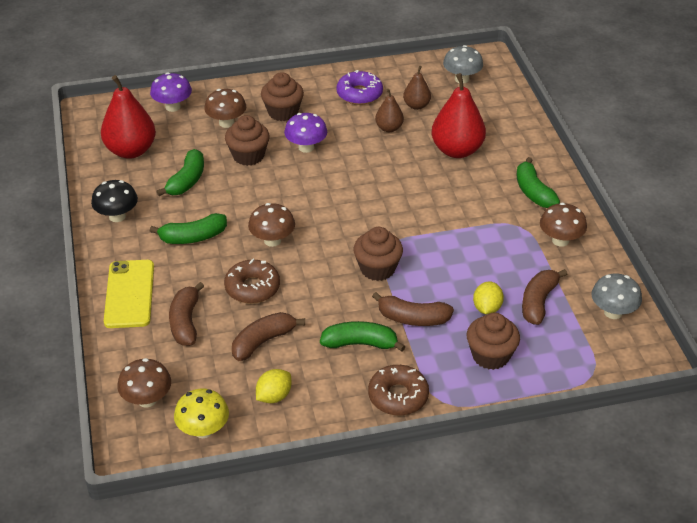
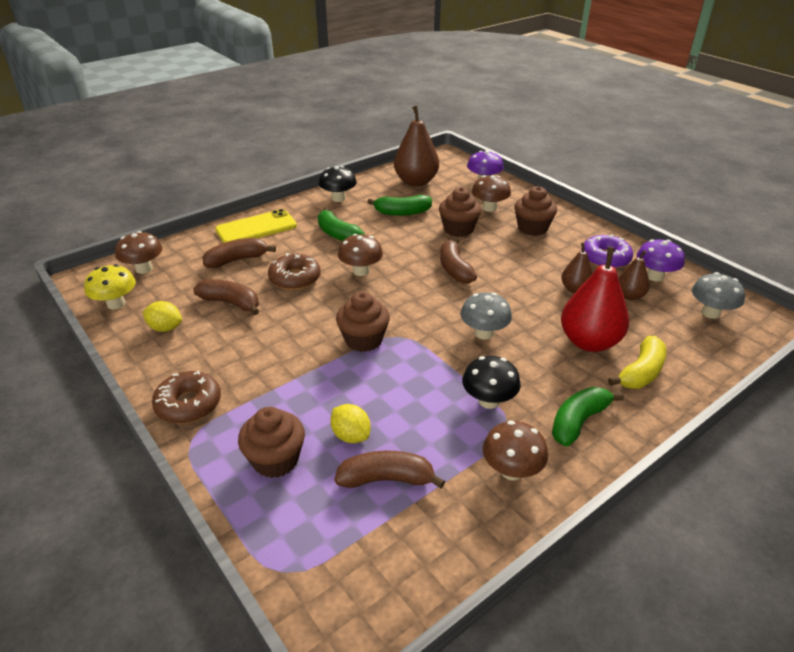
camera: 65 degrees right, 5 degrees down
(131, 150) = (416, 182): red pear -> brown pear
(306, 147) = (498, 252): purple mushroom -> purple mushroom (655, 276)
(360, 343) = (253, 358): green banana -> none
(413, 318) = (305, 383): brown banana -> brown banana (455, 269)
(487, 308) = (351, 435): yellow lemon -> yellow lemon turned 60 degrees clockwise
(490, 225) = (488, 401): none -> black mushroom
(503, 142) = (641, 372): none -> yellow banana
(613, 312) = (411, 564): grey mushroom -> grey mushroom (484, 333)

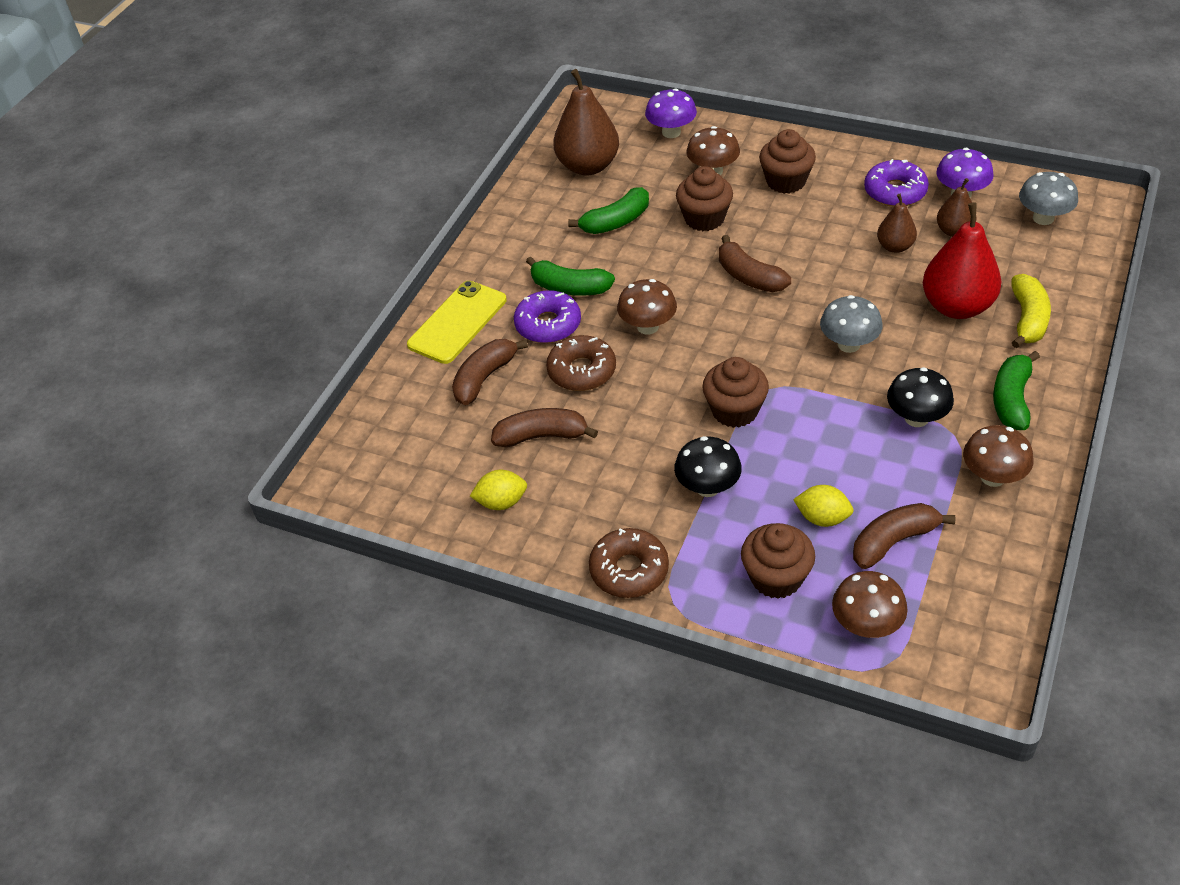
camera: 25 degrees left, 10 degrees up
(116, 304) = (404, 502): yellow mushroom -> none
(144, 269) = (381, 442): brown mushroom -> brown mushroom (866, 625)
(304, 248) = (548, 324): none -> purple donut
(338, 198) = (515, 233): black mushroom -> black mushroom (707, 487)

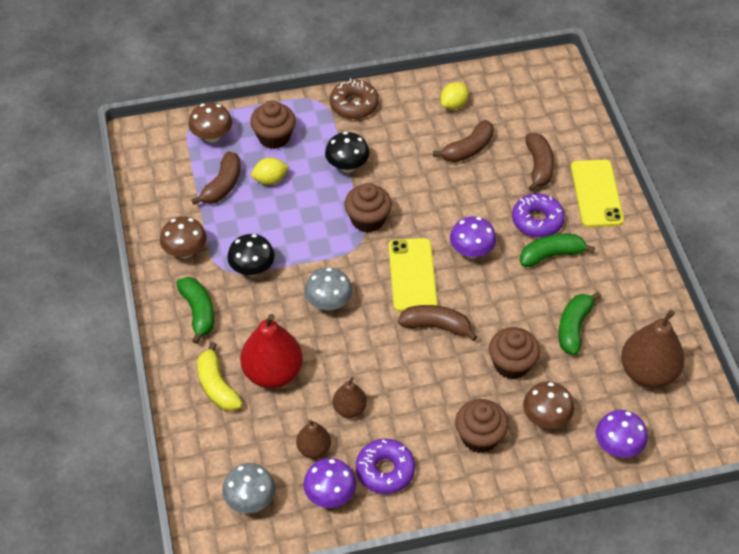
camera: 140 degrees right, 5 degrees up
(582, 371) = (484, 200): brown donut -> none
(647, 326) = (471, 251): brown mushroom -> purple mushroom
(733, 332) = (412, 275): none -> yellow phone

